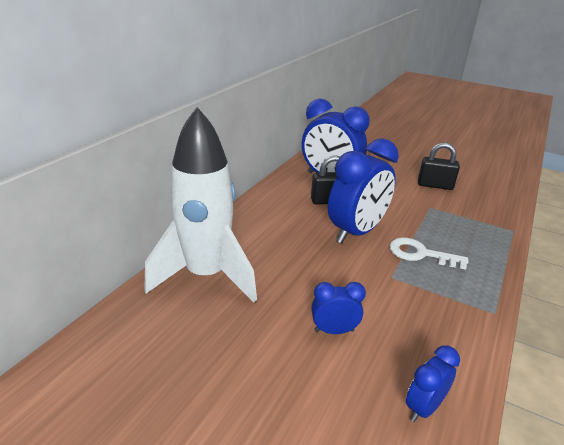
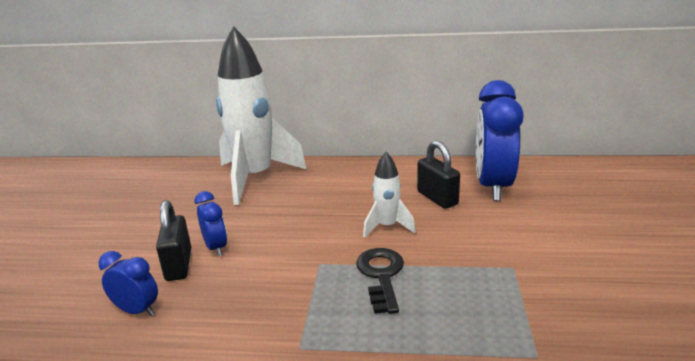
camera: 70 degrees right, 5 degrees down
(356, 232) = (387, 227): blue clock -> white rocket
(420, 254) = (381, 275): white key -> black key
(435, 185) = (589, 262): black padlock -> black padlock (178, 265)

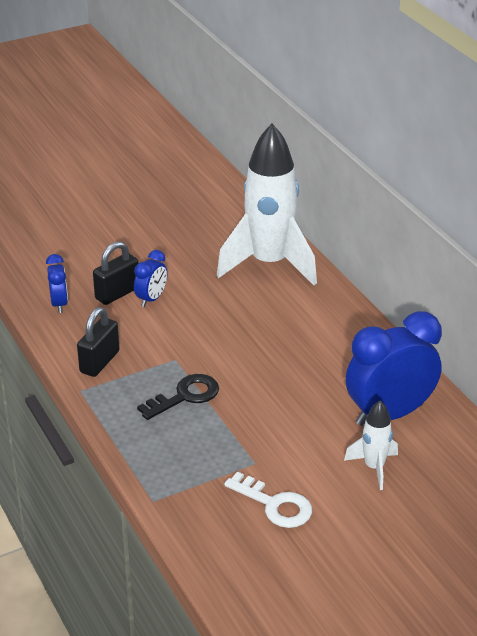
camera: 55 degrees right, 10 degrees up
(387, 227) = (256, 373): white rocket -> white rocket (374, 467)
(437, 198) = (332, 386): black padlock -> black padlock (99, 362)
(583, 275) = (275, 505): none -> white key

